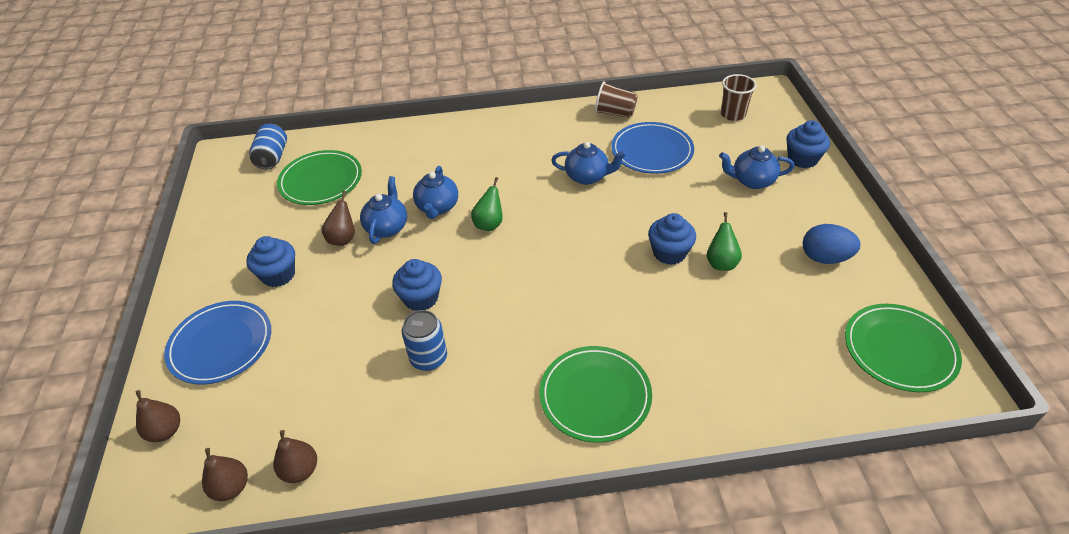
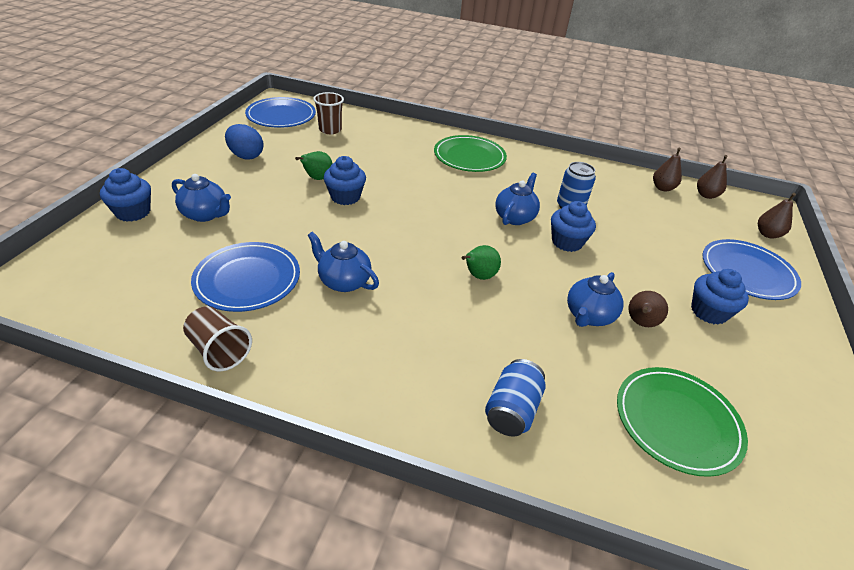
camera: 160 degrees left, 5 degrees down
(272, 157) = (773, 516): blue can -> blue can (512, 410)
(437, 207) = (526, 316): blue teapot -> blue teapot (515, 217)
(733, 114) = (102, 282): brown cup -> brown cup (330, 130)
(899, 350) = (281, 116): green plate -> blue plate

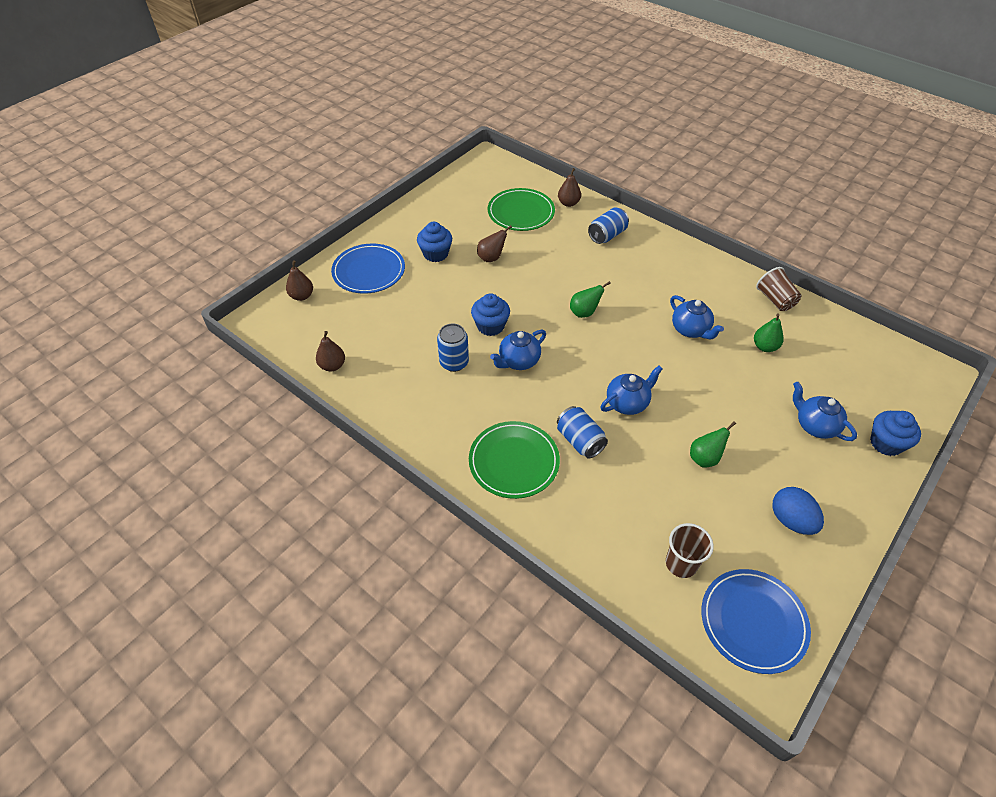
camera: 155 degrees left, 10 degrees up
(247, 279) = (764, 347): blue plate -> green pear
(345, 197) = (677, 422): blue cupcake -> none
(426, 174) = (580, 440): none -> blue can
(588, 316) = (523, 269): blue teapot -> blue teapot (627, 403)
(706, 195) = (298, 347): brown pear -> brown pear (568, 203)

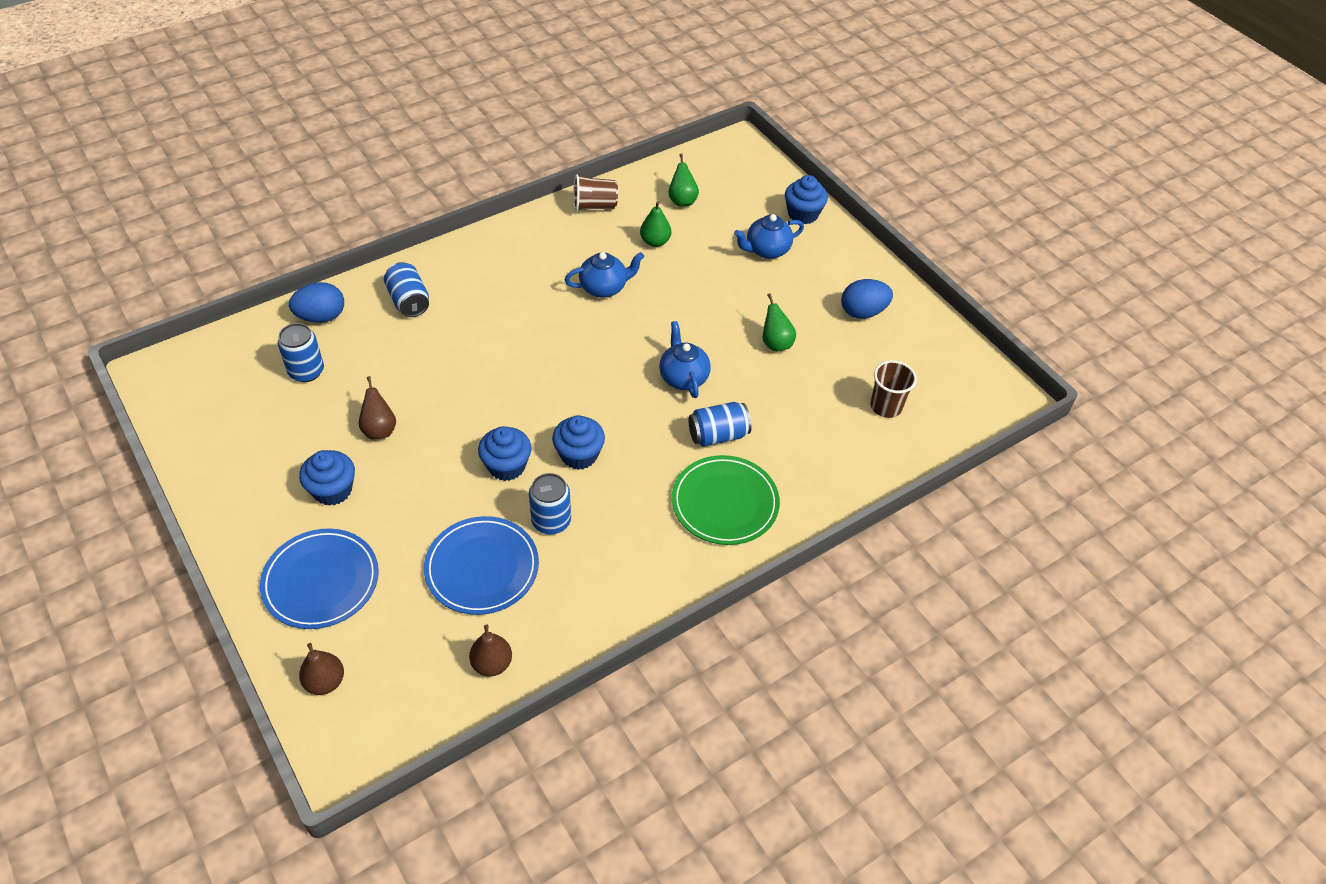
camera: 75 degrees left, 0 degrees up
(518, 361) = (579, 455): blue teapot -> blue cupcake
(521, 212) = (306, 371): green plate -> blue can
(568, 203) = (321, 317): brown pear -> blue egg
(584, 312) = (531, 368): green pear -> green pear (682, 201)
(753, 622) = (953, 379): blue plate -> blue plate (482, 568)

